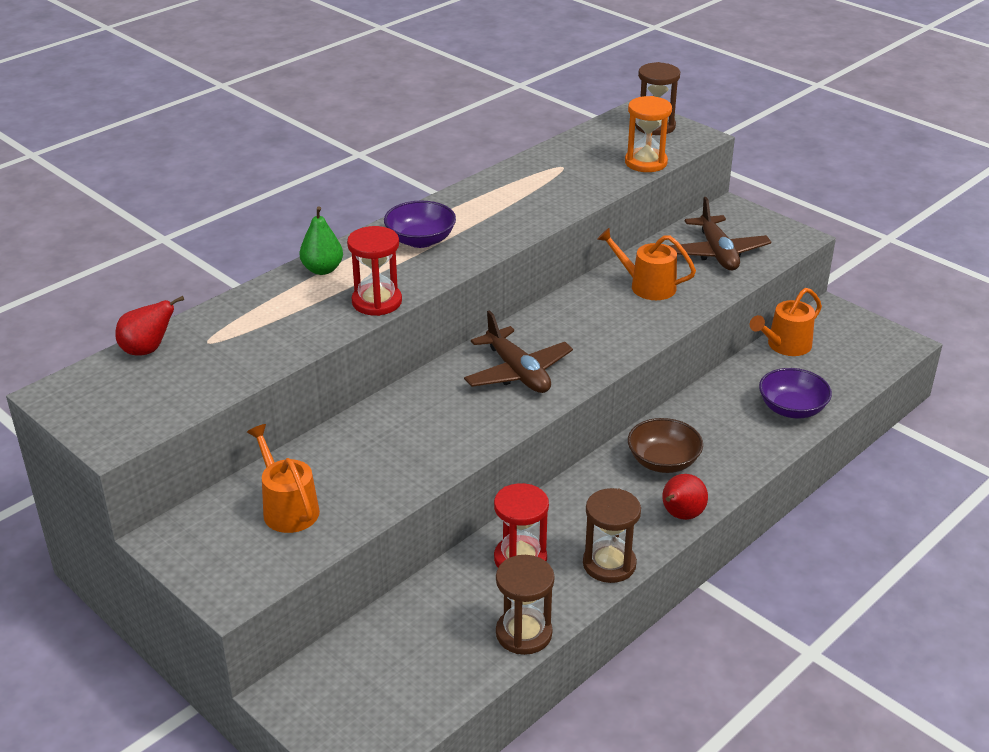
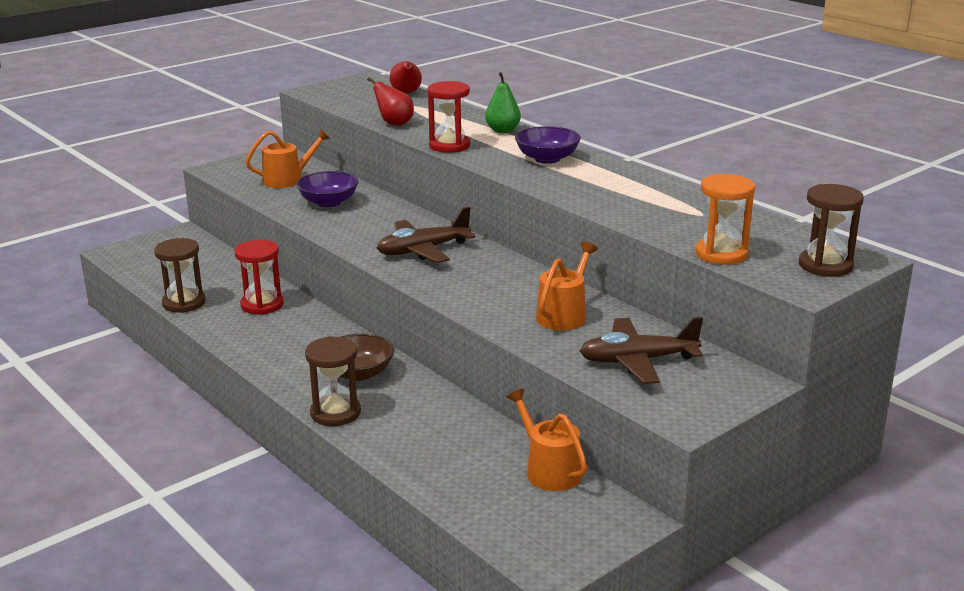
camera: 95 degrees right, 10 degrees down
(609, 564) = (237, 339): brown hourglass -> brown hourglass (335, 413)
(681, 515) = (280, 375): red pear -> red pear (394, 123)
(792, 409) = (423, 457): purple bowl -> purple bowl (328, 202)

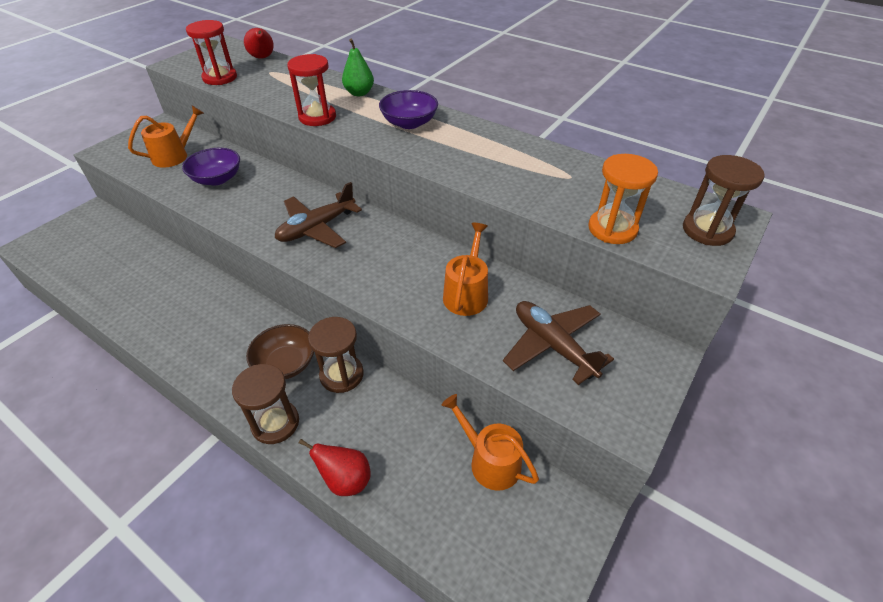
camera: 15 degrees left, 20 degrees up
(184, 303) = (104, 300): brown hourglass -> brown hourglass (341, 375)
(262, 305) = (179, 290): red hourglass -> red hourglass (220, 78)
(394, 123) = (260, 95): red pear -> red pear (345, 480)
(637, 361) = (553, 346): brown plane -> brown plane turned 75 degrees clockwise

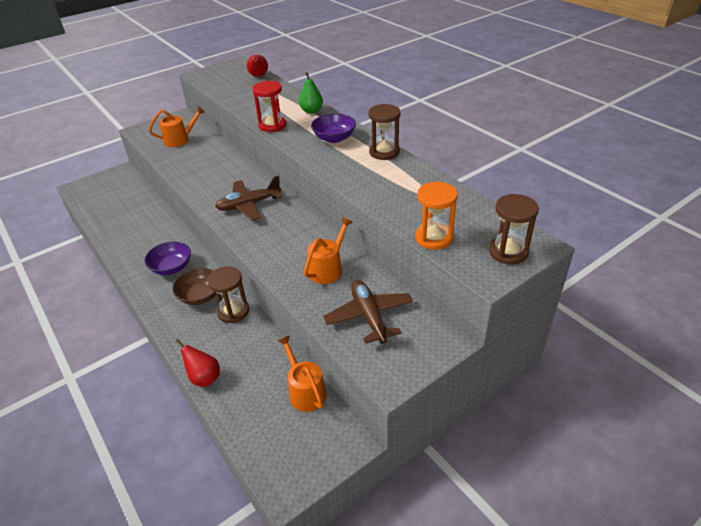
camera: 20 degrees right, 5 degrees down
(217, 179) = (200, 160): purple bowl -> purple bowl (171, 267)
(220, 78) = (222, 88): red hourglass -> none
(275, 423) = (177, 332): brown hourglass -> brown hourglass (384, 152)

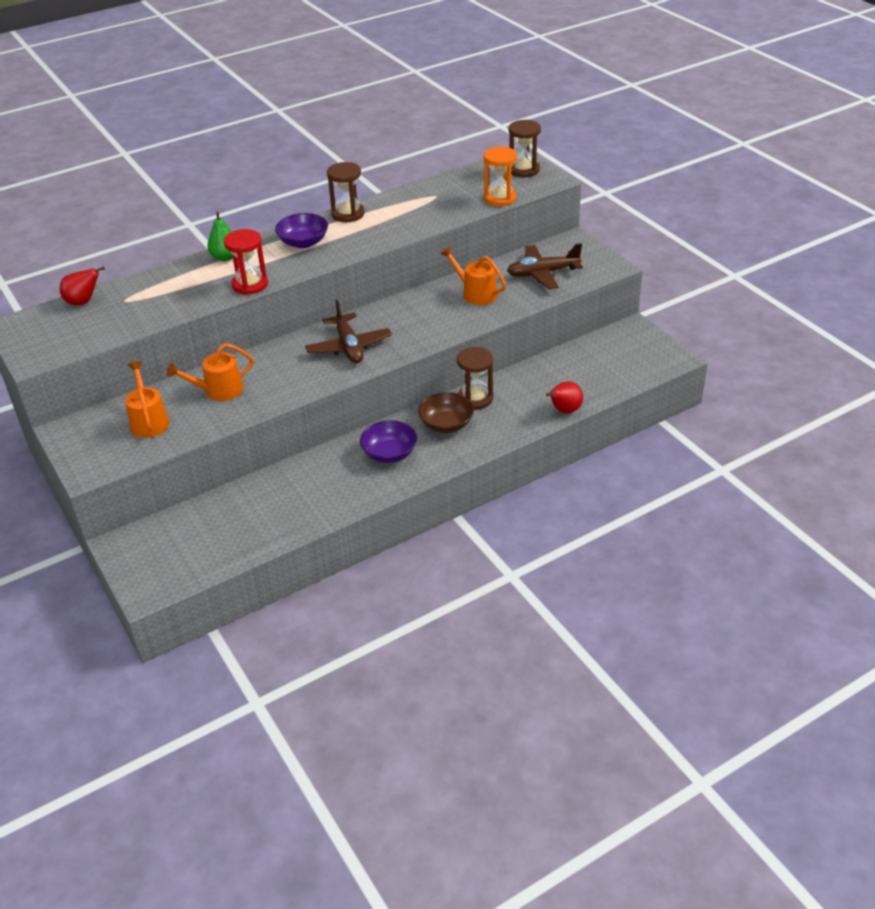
camera: 85 degrees left, 0 degrees up
(305, 391) = (582, 350): orange watering can -> orange watering can (219, 390)

